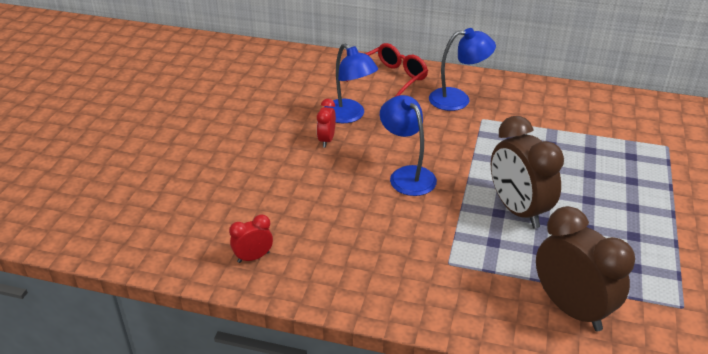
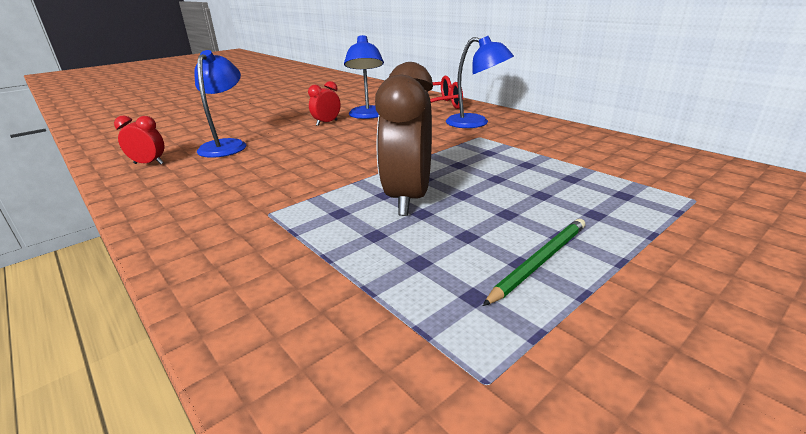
camera: 35 degrees right, 10 degrees down
(407, 175) = (348, 152): blue lamp -> blue lamp (226, 145)
(571, 308) = (315, 303): brown clock -> none
(639, 230) = (540, 261): none -> green pencil

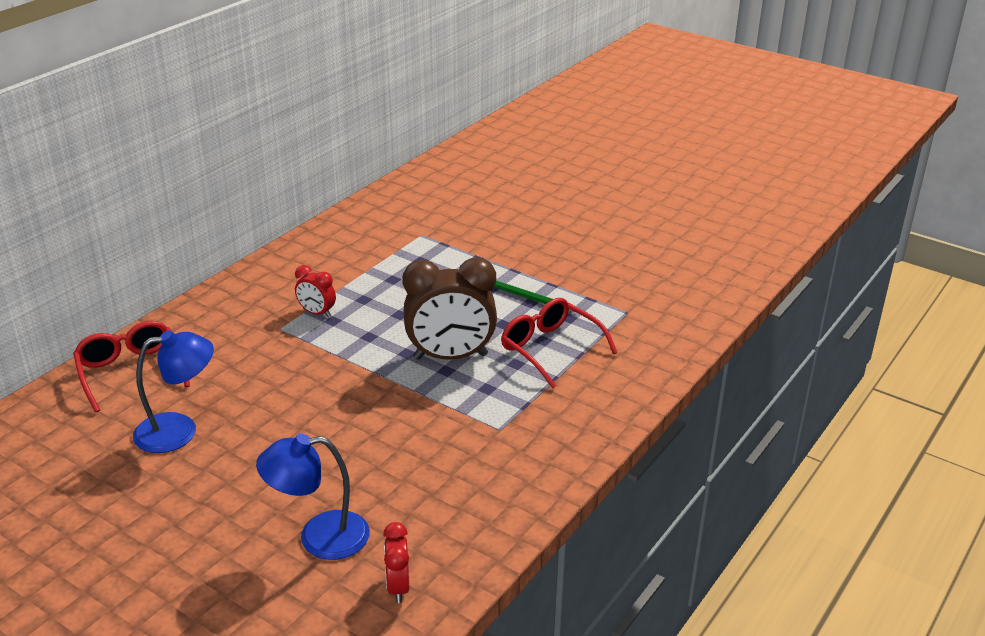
camera: 105 degrees left, 5 degrees up
(326, 123) = (213, 465): red clock -> red clock (317, 313)
(394, 266) = (550, 349): none -> red glasses
(475, 123) = (227, 333): blue lamp -> none

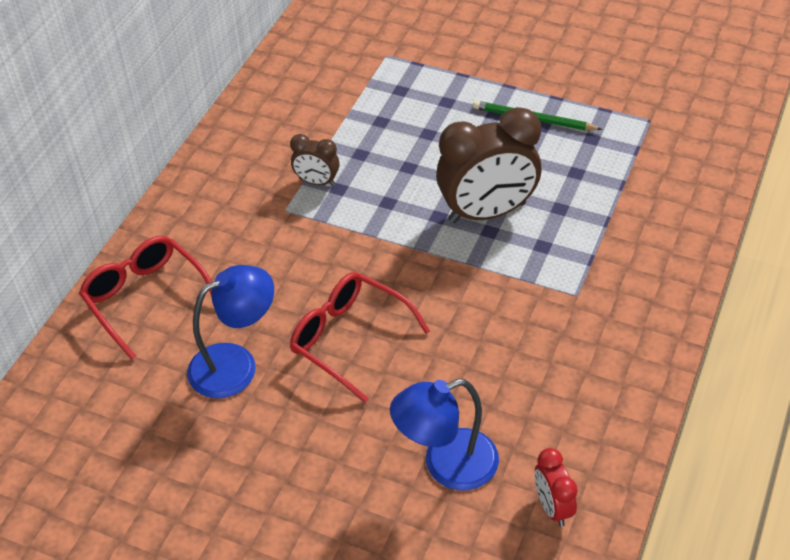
camera: 10 degrees left, 15 degrees up
(317, 313) = (317, 182): red clock -> brown clock
(550, 349) = (589, 183): red glasses -> red glasses (350, 339)

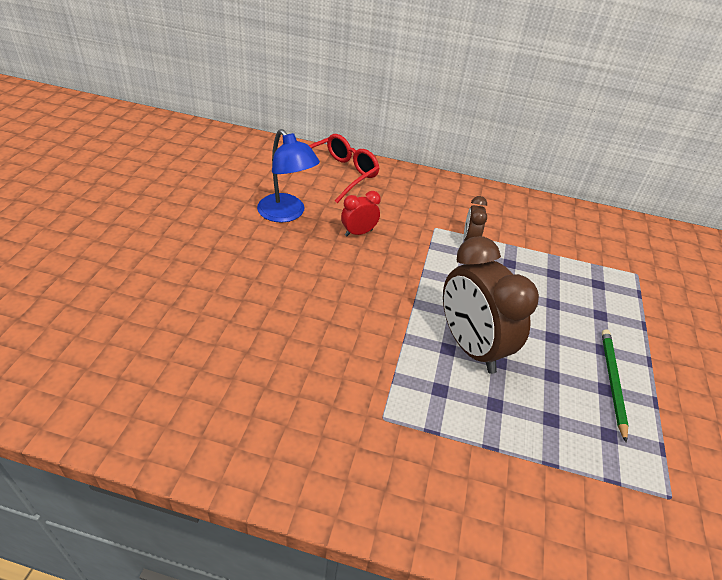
camera: 75 degrees right, 5 degrees down
(350, 339) = (313, 266): red glasses -> none
(446, 465) = (188, 325): blue lamp -> none
(552, 507) = (134, 397): red clock -> red clock (358, 233)

